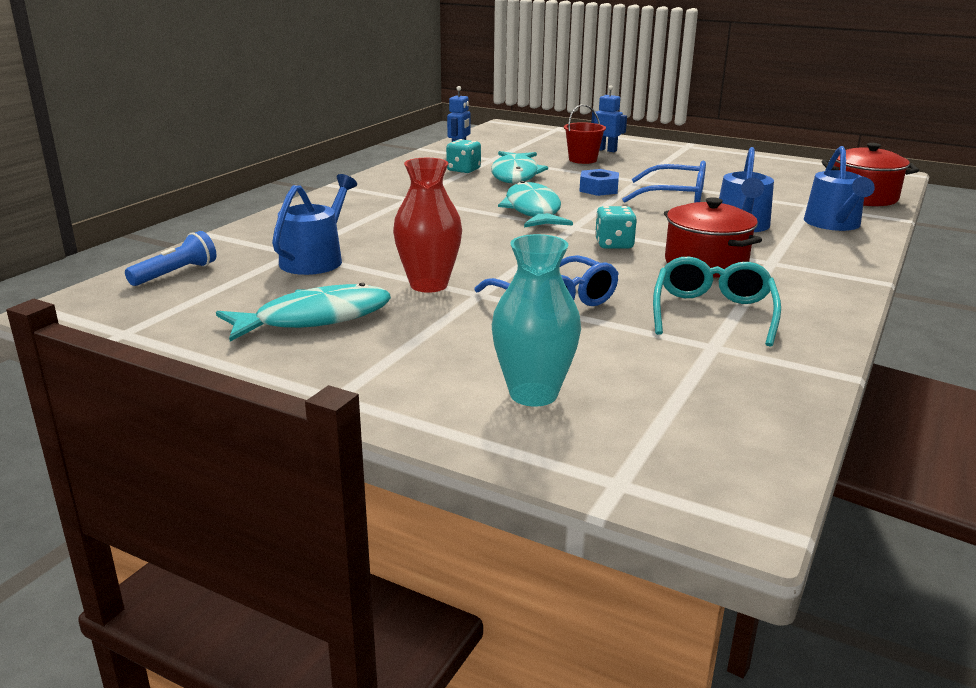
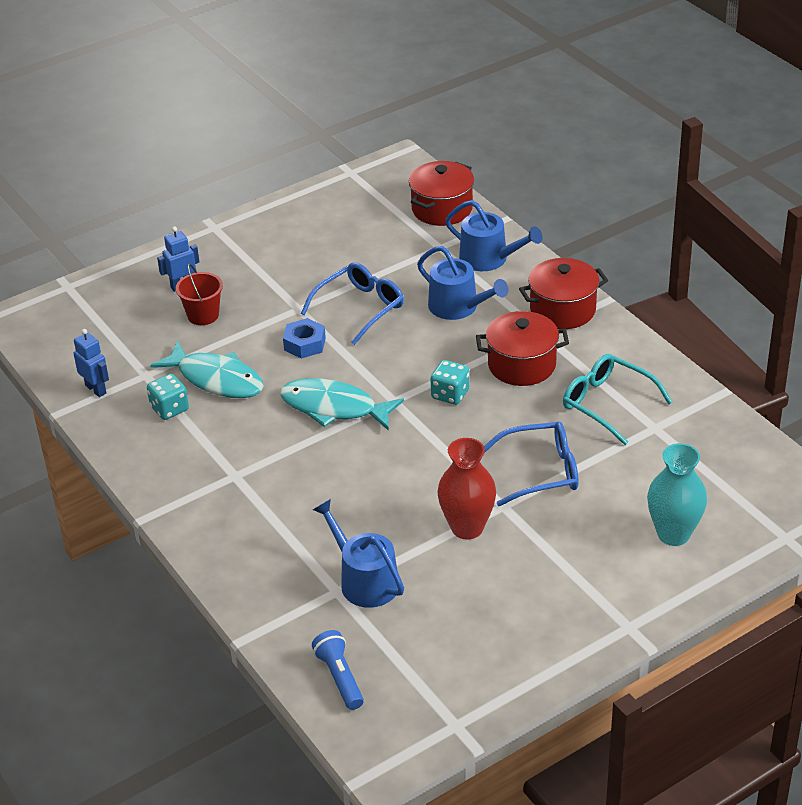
camera: 60 degrees left, 15 degrees up
(315, 319) = (494, 609): turquoise fish -> none
(824, 265) = (562, 310): none -> red pot

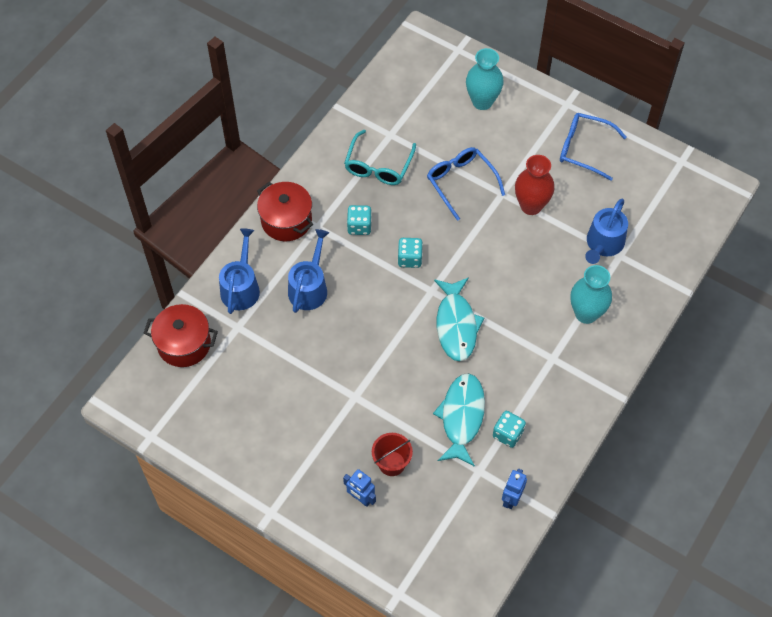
camera: 115 degrees left, 20 degrees up
(273, 526) = (586, 313): none -> turquoise vase
(305, 344) = (395, 374): blue nut -> none
(340, 677) = (682, 228): blue flashlight -> none
(360, 308) = (336, 353): blue glasses -> blue glasses (584, 149)
(521, 365) = (359, 226): red pot -> turquoise dice

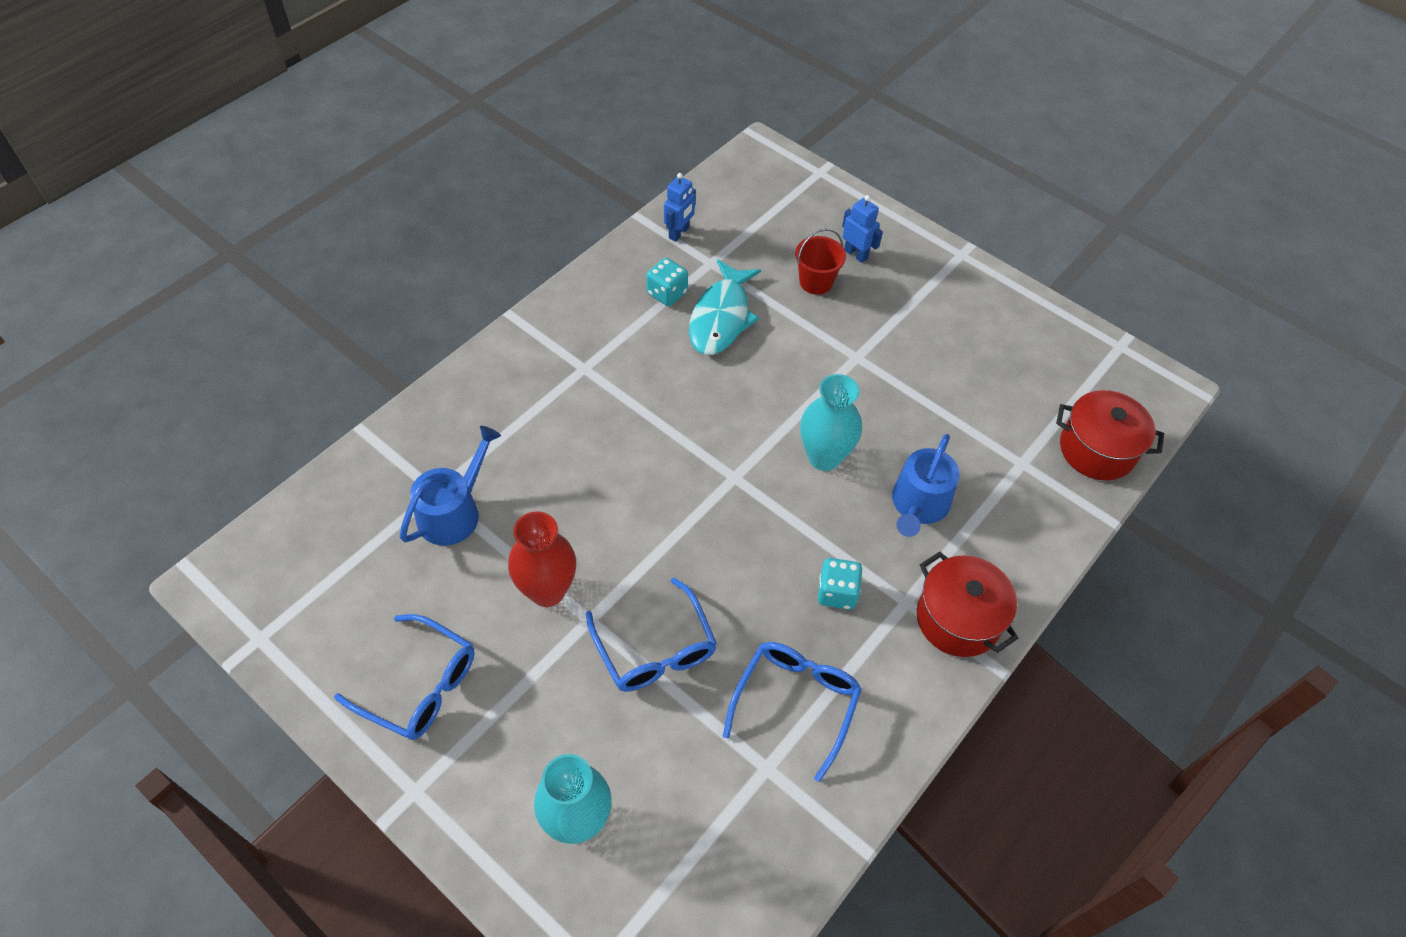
camera: 175 degrees left, 5 degrees down
(241, 287) = (1023, 518): blue watering can -> none
(378, 166) = (796, 702): turquoise glasses -> blue glasses
(410, 259) = (761, 529): turquoise dice -> none
(456, 325) = (707, 426): turquoise fish -> none
(586, 313) = (518, 417): turquoise vase -> turquoise vase (824, 457)

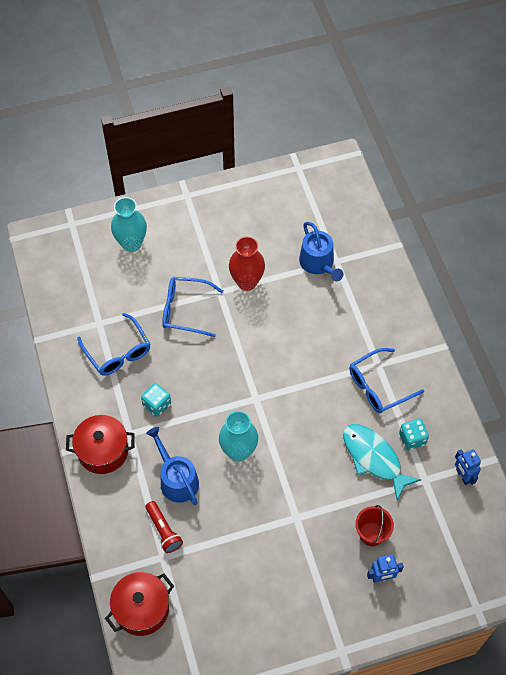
camera: 125 degrees right, 5 degrees up
(420, 686) = (233, 215): blue glasses -> blue glasses (378, 386)
(992, 481) = (163, 530): none -> red flashlight

